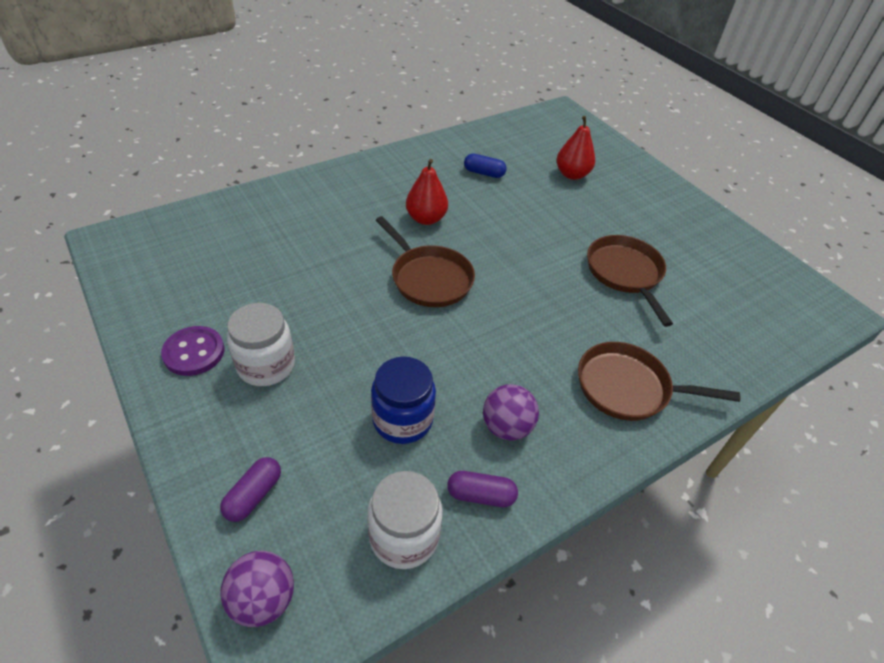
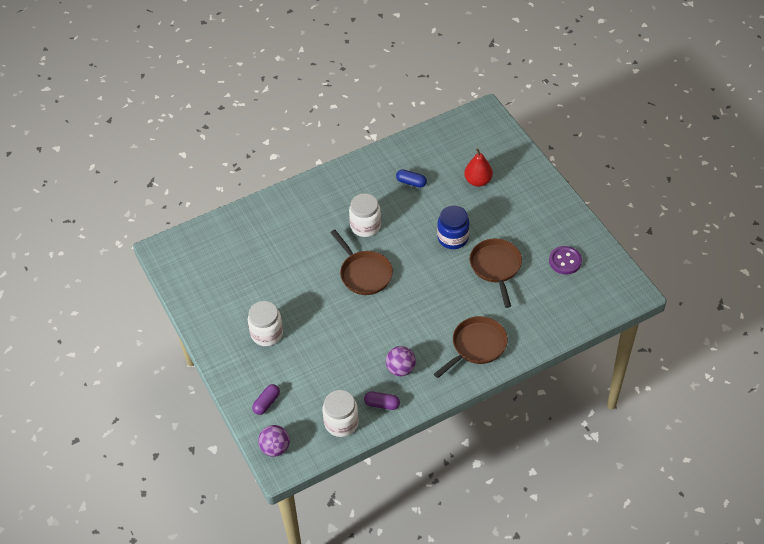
camera: 10 degrees right, 5 degrees up
(194, 352) = (226, 326): purple button -> purple button (565, 261)
(402, 420) = (343, 365): blue jar -> blue jar (453, 238)
(426, 219) = (365, 226): red pear -> white jar
(628, 387) = (476, 346): brown pan -> brown pan turned 120 degrees clockwise

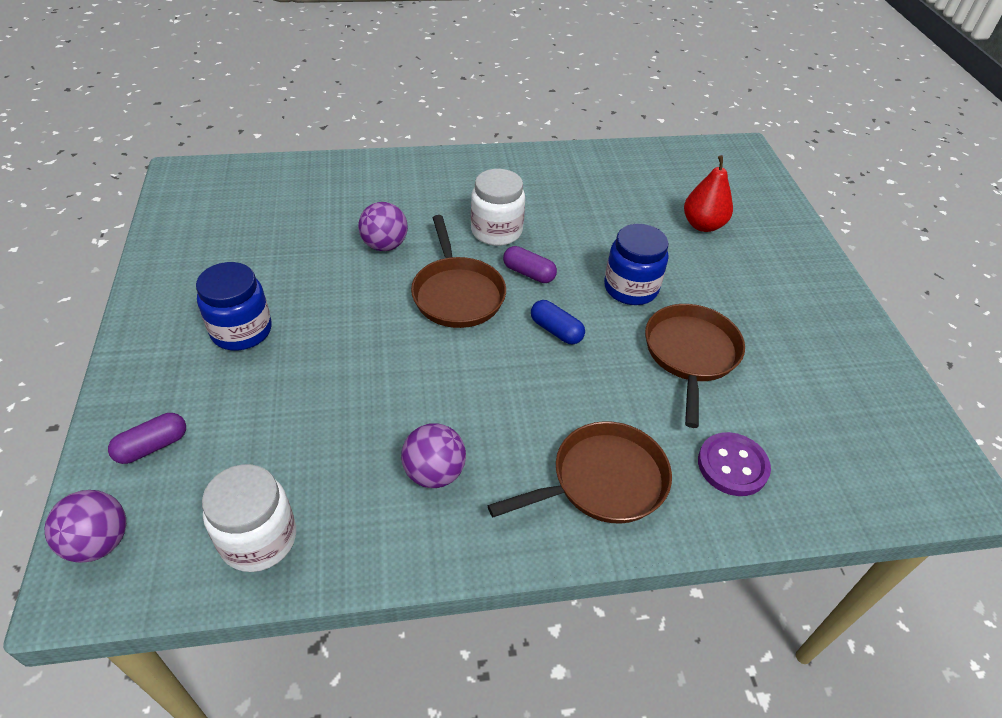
camera: 15 degrees right, 5 degrees down
(267, 333) = (241, 331): white jar -> blue jar
(309, 257) = (384, 245): none -> purple ball
(382, 404) = (360, 530): purple capsule -> purple capsule (528, 273)
(411, 182) = (596, 198): blue capsule -> blue capsule (556, 330)
(565, 261) = (825, 384): purple button -> purple button (732, 465)

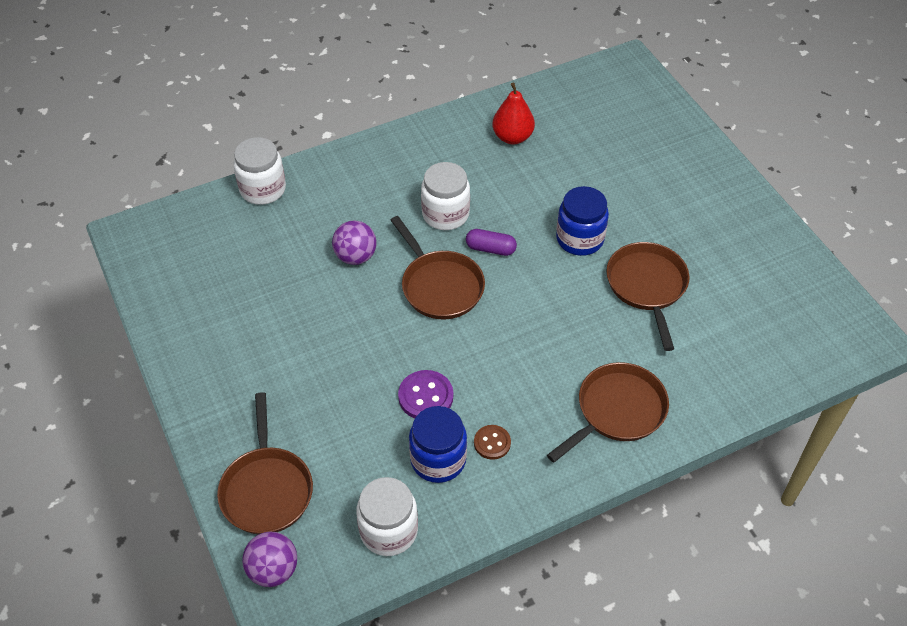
camera: 15 degrees left, 5 degrees up
(152, 446) = (266, 489): purple capsule -> brown pan
(241, 331) = (278, 373): blue jar -> blue jar (438, 460)
(329, 168) = (263, 189): none -> white jar
(434, 473) = (492, 443): purple ball -> brown button
(556, 330) = (534, 296): blue capsule -> none
(703, 225) = (618, 157): red pear -> red pear (512, 137)
(732, 465) = (706, 370): purple button -> purple button (425, 396)

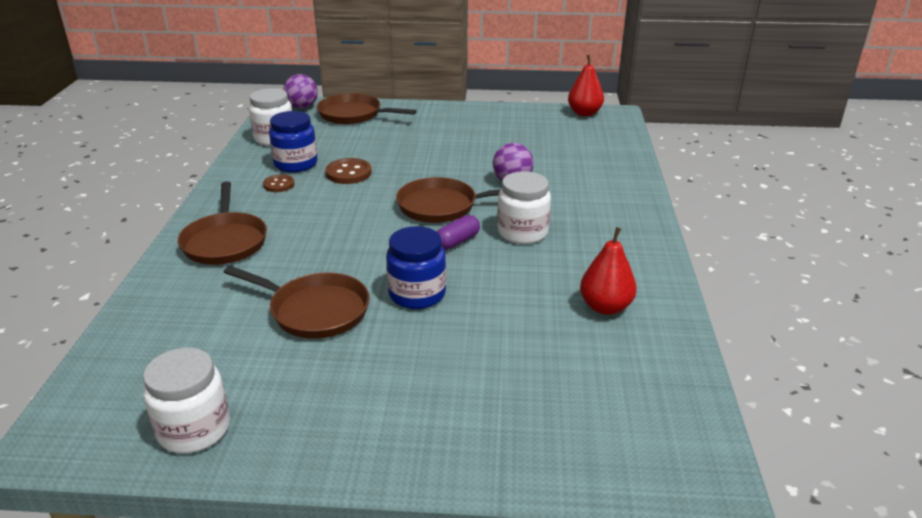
camera: 120 degrees right, 20 degrees down
(139, 260) = (584, 113): none -> red pear
(263, 189) = (625, 164): white jar -> white jar (194, 429)
(425, 396) = (348, 173): purple button -> brown button

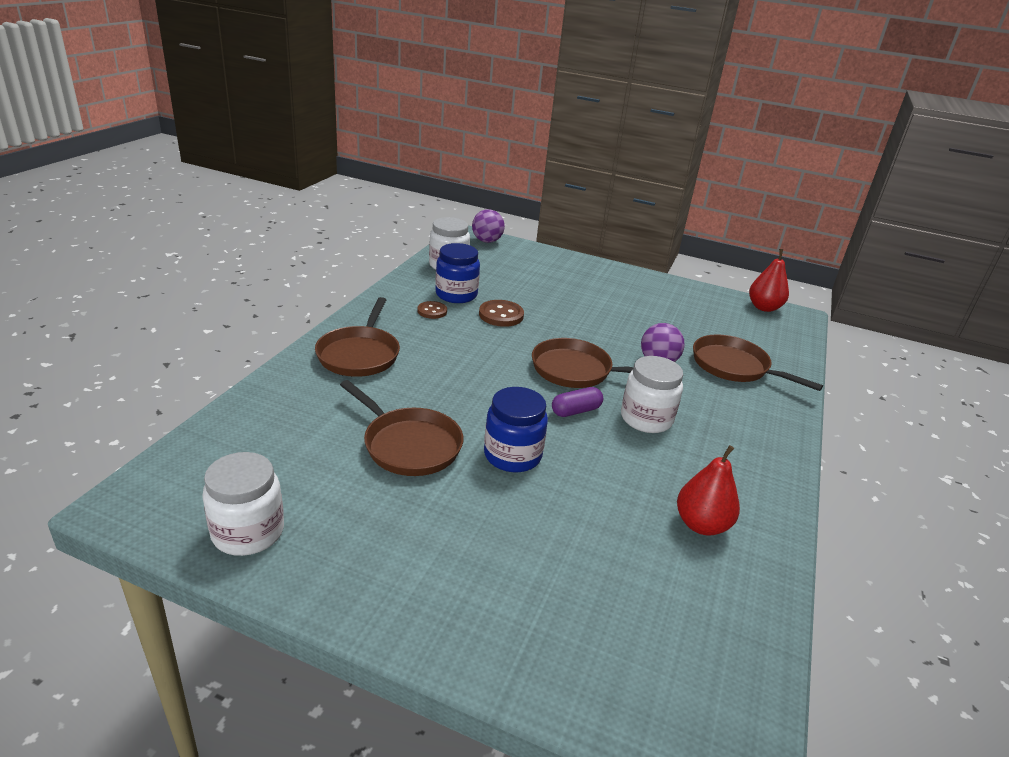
camera: 15 degrees right, 0 degrees up
(354, 115) = (531, 259): brown pan -> brown pan (734, 366)

